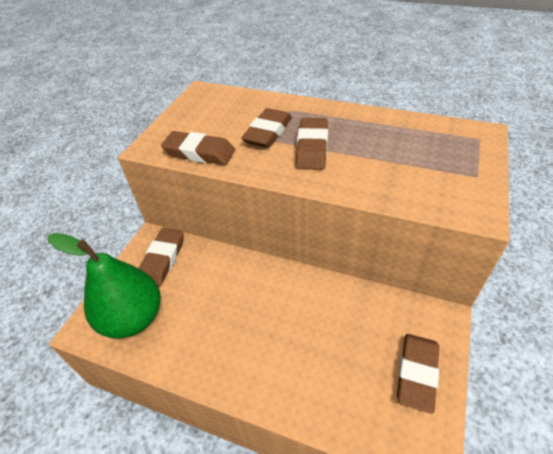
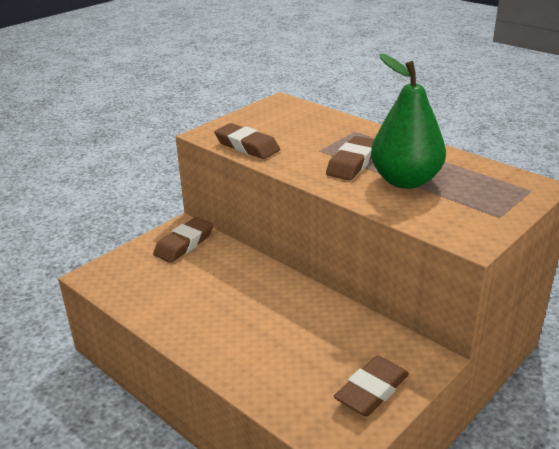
camera: 20 degrees right, 15 degrees down
(133, 318) = (135, 279): green pear -> green pear (405, 181)
(268, 132) = (319, 144): brown eraser -> none

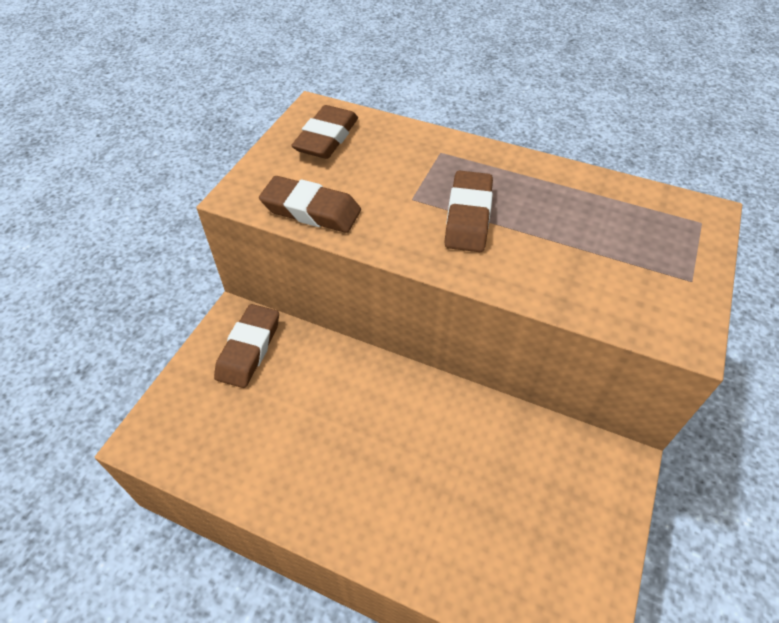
camera: 20 degrees left, 20 degrees up
(372, 390) = (581, 536): brown eraser -> brown eraser (326, 138)
(405, 181) = (550, 237): green pear -> none

